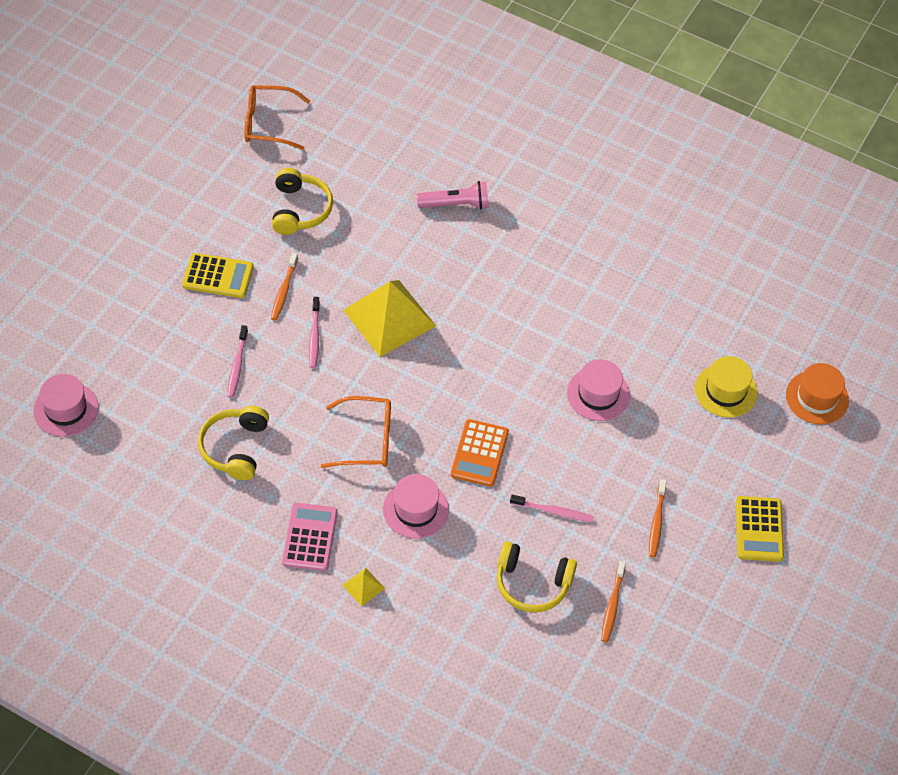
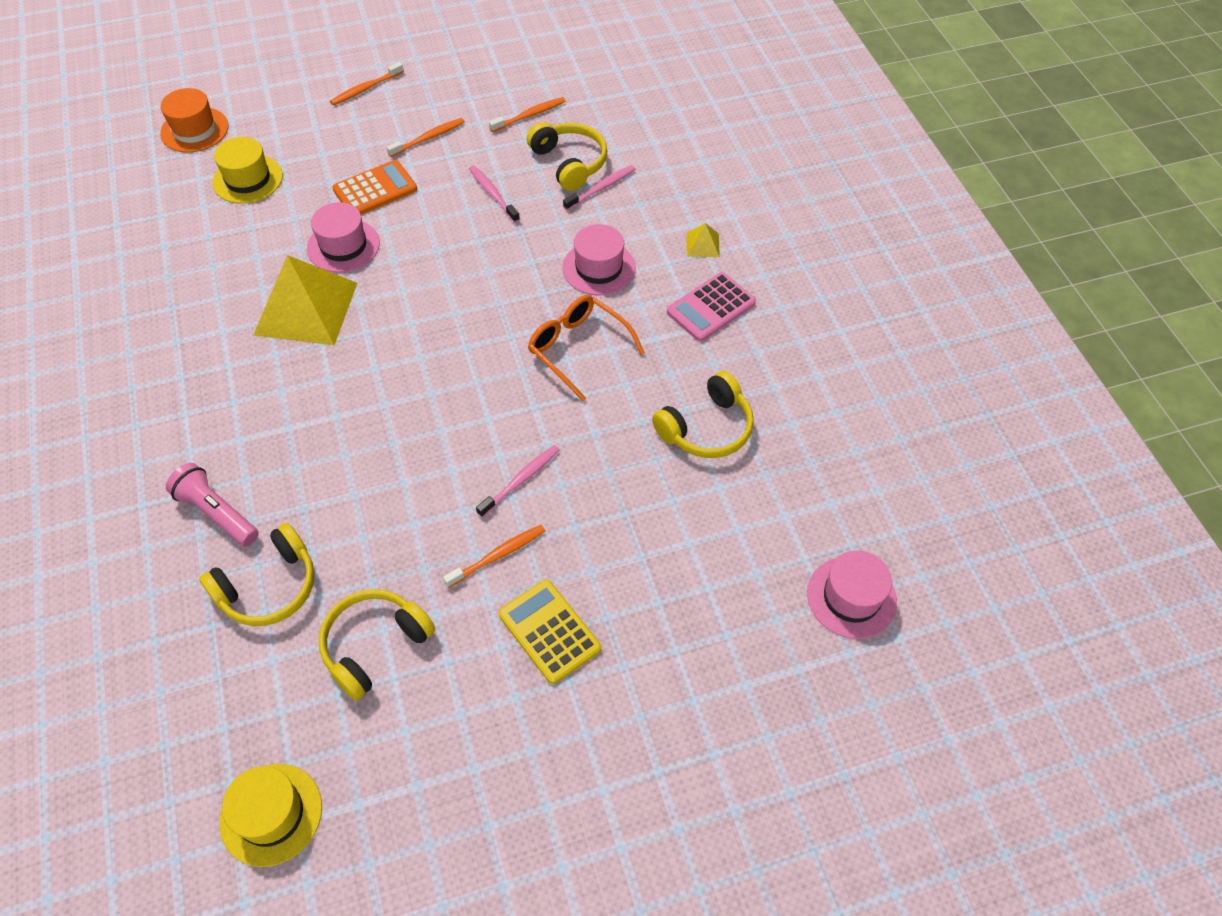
camera: 135 degrees left, 0 degrees up
(237, 365) = (627, 509): pink toothbrush -> pink toothbrush (601, 188)
(268, 123) = (271, 814): orange glasses -> yellow hat
(384, 195) = (269, 587): none -> yellow headphones
(389, 318) = (429, 443): yellow pyramid -> yellow pyramid (306, 308)
(479, 453) = (496, 271): orange calculator -> orange calculator (375, 189)
(759, 529) = (366, 89): yellow calculator -> orange toothbrush

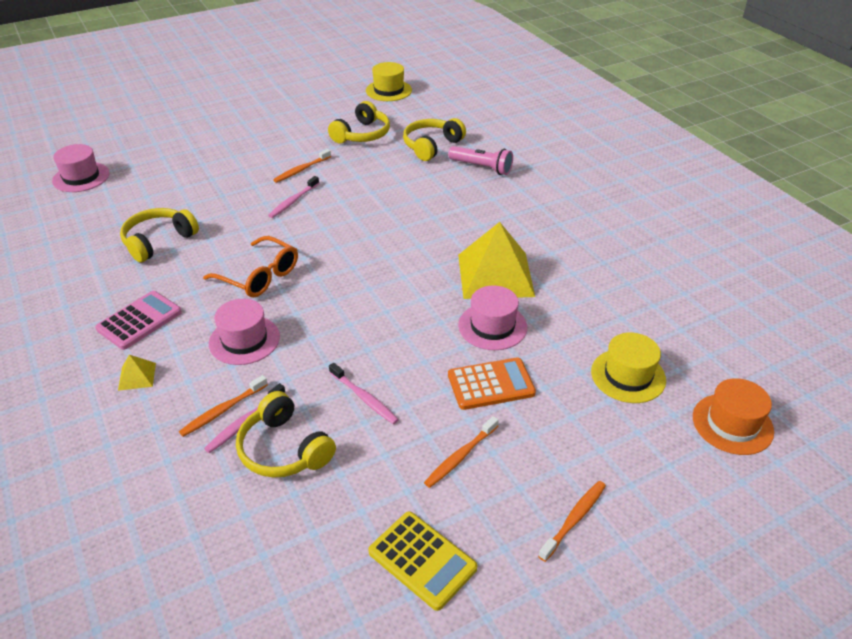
camera: 170 degrees right, 15 degrees down
(375, 189) = (491, 384): orange calculator -> orange calculator turned 150 degrees counterclockwise
(529, 115) = (344, 511): orange toothbrush -> orange toothbrush (223, 410)
(549, 631) = (266, 148): yellow calculator -> yellow calculator (422, 560)

